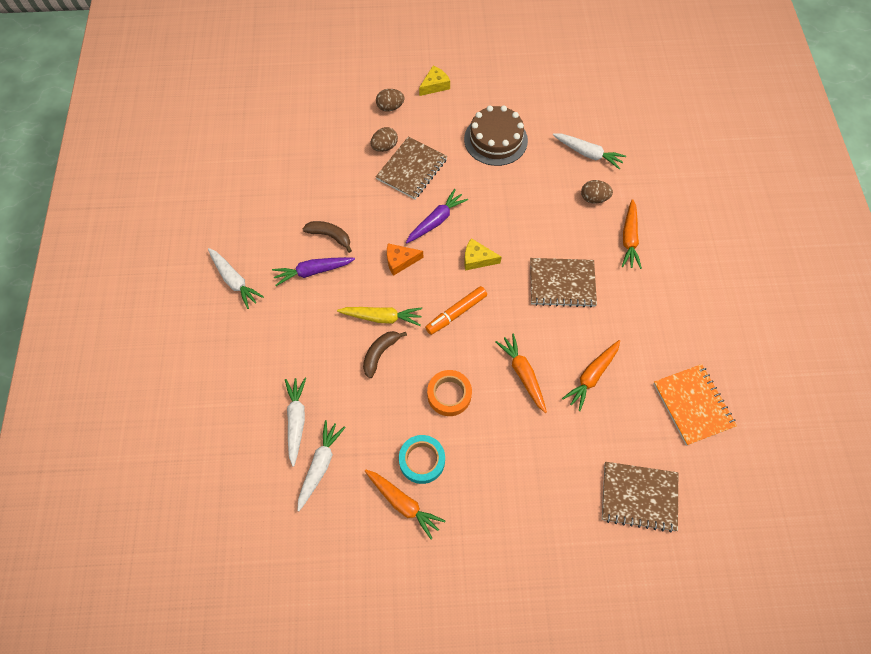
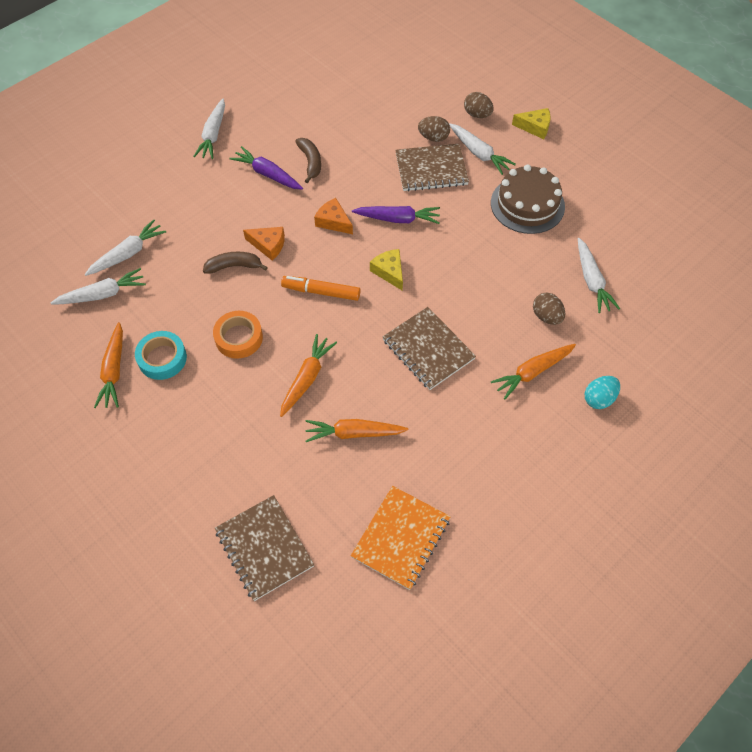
camera: 50 degrees right, 5 degrees down
(382, 317) = (268, 245): yellow carrot -> orange cheese
(425, 132) = (479, 153): none -> white carrot
(677, 219) = (599, 399): none -> turquoise egg

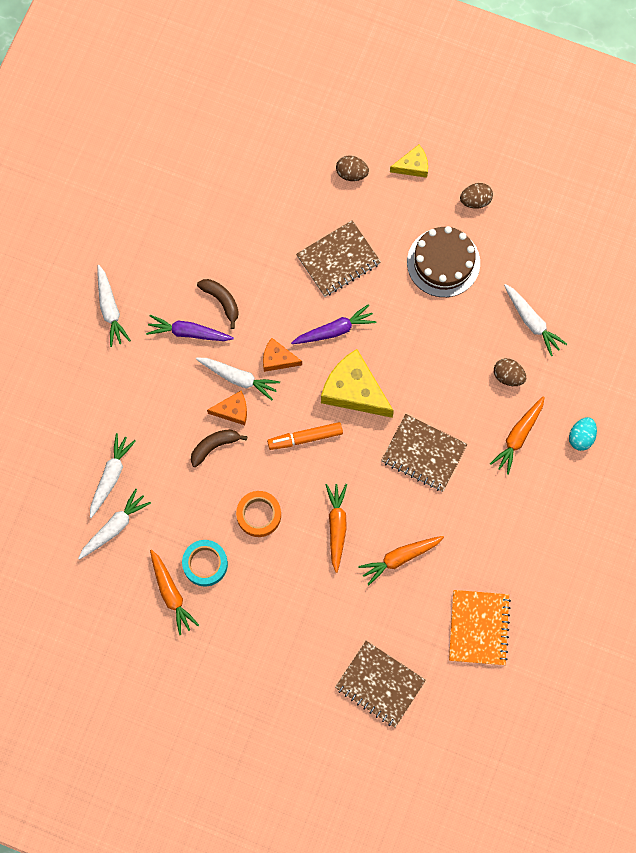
camera: 25 degrees left, 15 degrees up
(389, 272) = (354, 390): yellow cheese -> yellow cheese, size x1.87
(433, 137) = (323, 220): brown egg -> brown egg (475, 200)
(479, 153) = (374, 221): white carrot -> white carrot (238, 378)

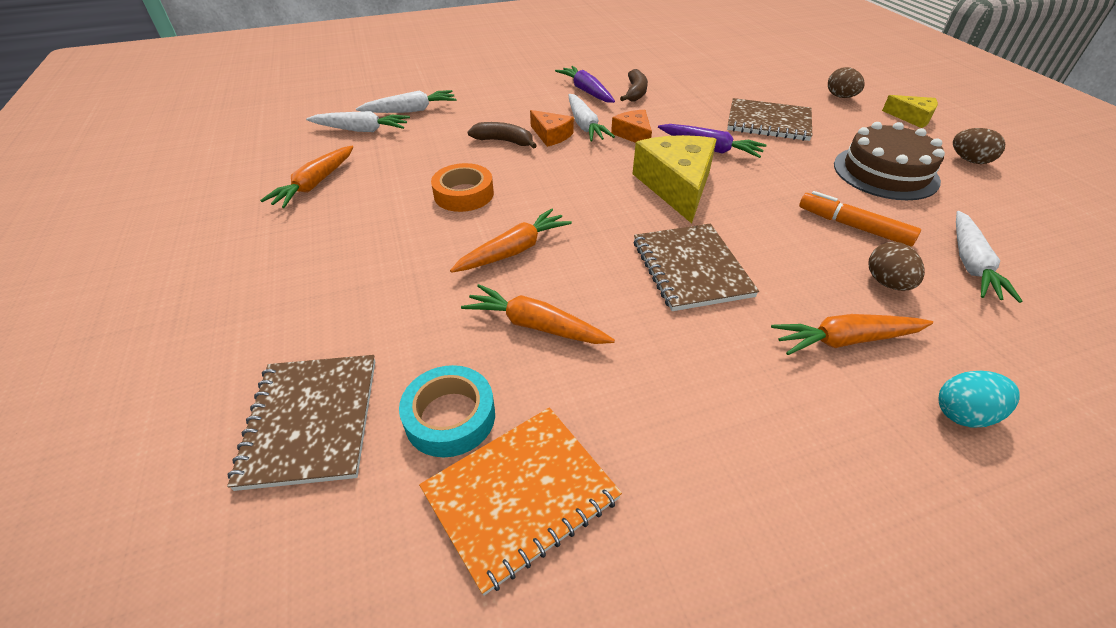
camera: 50 degrees right, 30 degrees down
(110, 309) = (553, 60): white carrot -> none
(205, 564) = (370, 188): turquoise tape -> turquoise tape (450, 417)
(305, 438) = (584, 182): orange marker -> orange marker (853, 226)

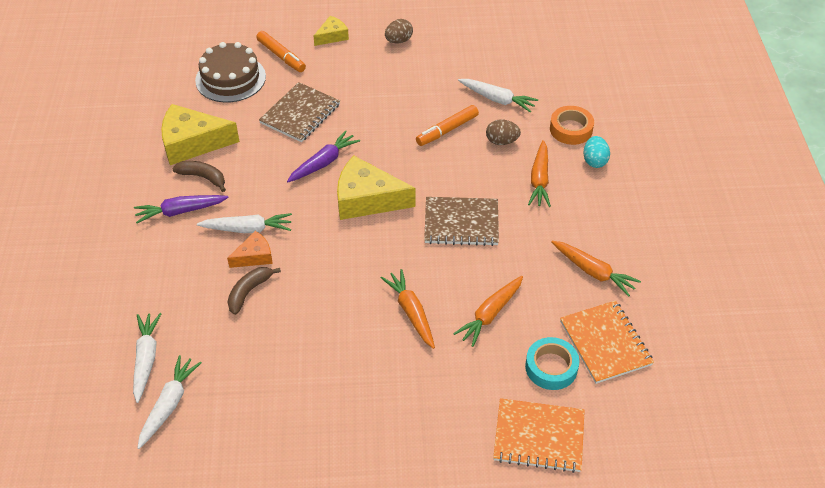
camera: 75 degrees left, 5 degrees up
(311, 421) = (539, 436): brown notebook -> orange notebook
(315, 184) = (262, 444): orange carrot -> orange carrot (593, 272)
(464, 194) = (325, 333): orange tape -> orange tape (571, 129)
(633, 134) = (280, 201): orange cheese -> none
(674, 80) = (192, 143): none -> yellow cheese
(840, 97) = (281, 56): brown egg -> orange marker
(885, 172) = (395, 86): brown cake -> brown cake (230, 78)

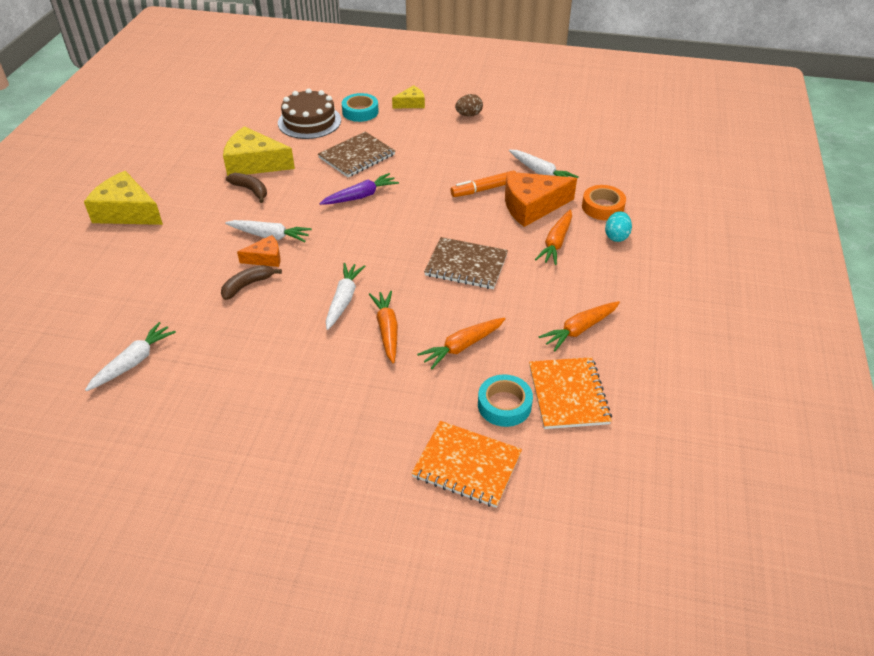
camera: 15 degrees right, 5 degrees down
(146, 359) = (132, 321): white carrot -> white carrot (343, 300)
(180, 211) = (219, 212): purple carrot -> none
(281, 56) = (360, 112): orange marker -> turquoise tape
(367, 199) = (386, 231): yellow cheese -> yellow cheese (127, 212)
(501, 141) = (532, 206): brown egg -> orange cheese
(593, 272) = (579, 329): orange carrot -> orange carrot turned 90 degrees clockwise

